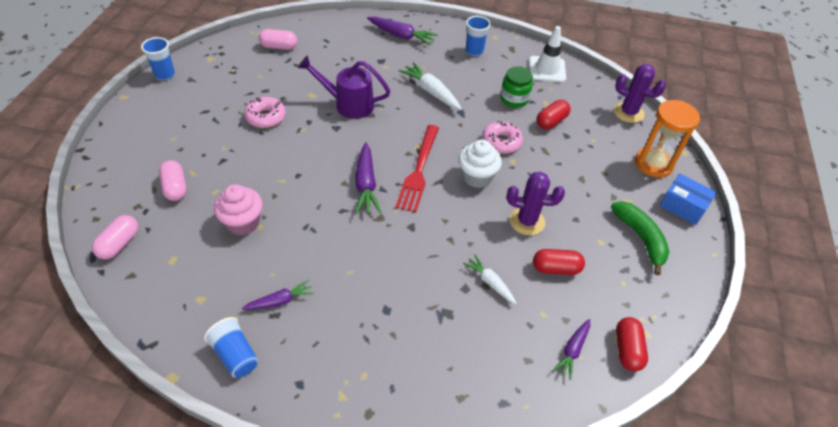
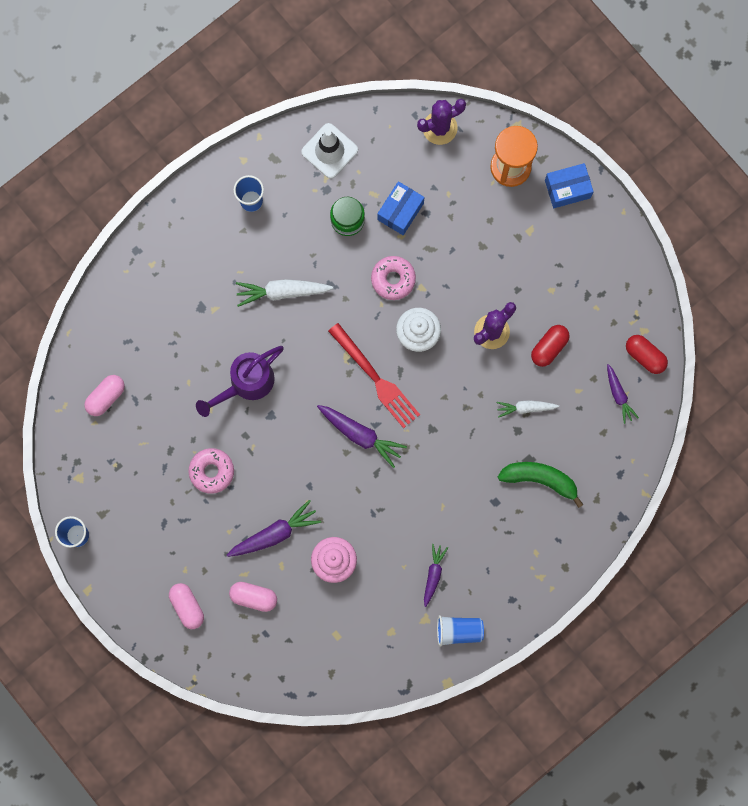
camera: 50 degrees left, 30 degrees up
(119, 244) = (290, 669): pink capsule -> pink capsule (187, 606)
(401, 36) = (174, 257): purple carrot -> purple carrot (275, 533)
(551, 121) = (400, 211): red capsule -> blue box
(640, 238) = (570, 255): green banana -> green banana (540, 479)

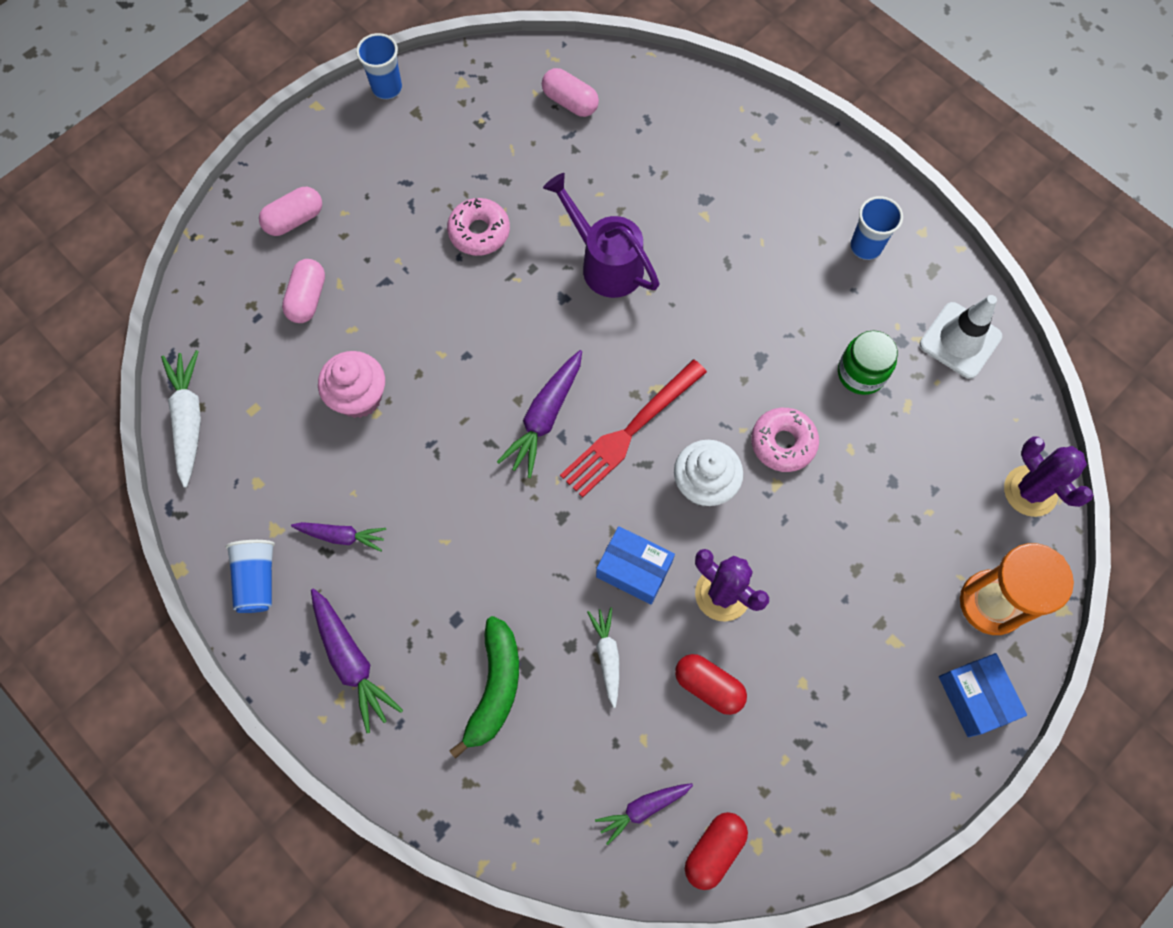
camera: 85 degrees right, 10 degrees down
(275, 533) = (396, 317): purple carrot -> purple carrot (352, 661)
(282, 292) = (741, 297): white carrot -> white carrot (188, 419)
(400, 211) = (888, 445): blue box -> blue box (634, 569)

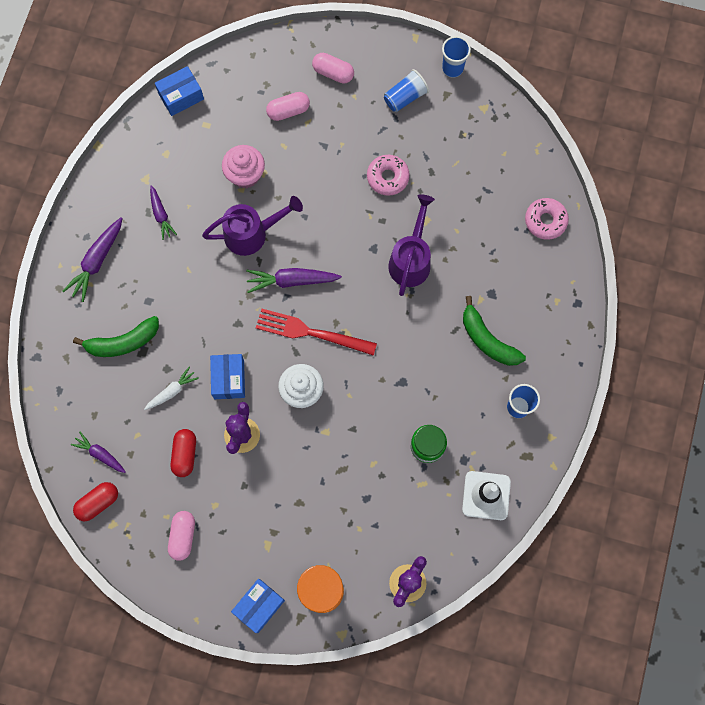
camera: 60 degrees right, 5 degrees up
(188, 419) = (181, 96): white carrot -> blue box
(257, 579) = (114, 187): blue cup -> blue cup (405, 97)
(447, 432) = (252, 234): none -> purple watering can
(570, 102) = (510, 177): pink capsule -> pink capsule (183, 536)
(714, 850) = (98, 503): red capsule -> red capsule turned 45 degrees counterclockwise
(761, 234) = (487, 340): none -> green banana
(783, 443) = (354, 422): pink donut -> pink donut (545, 221)

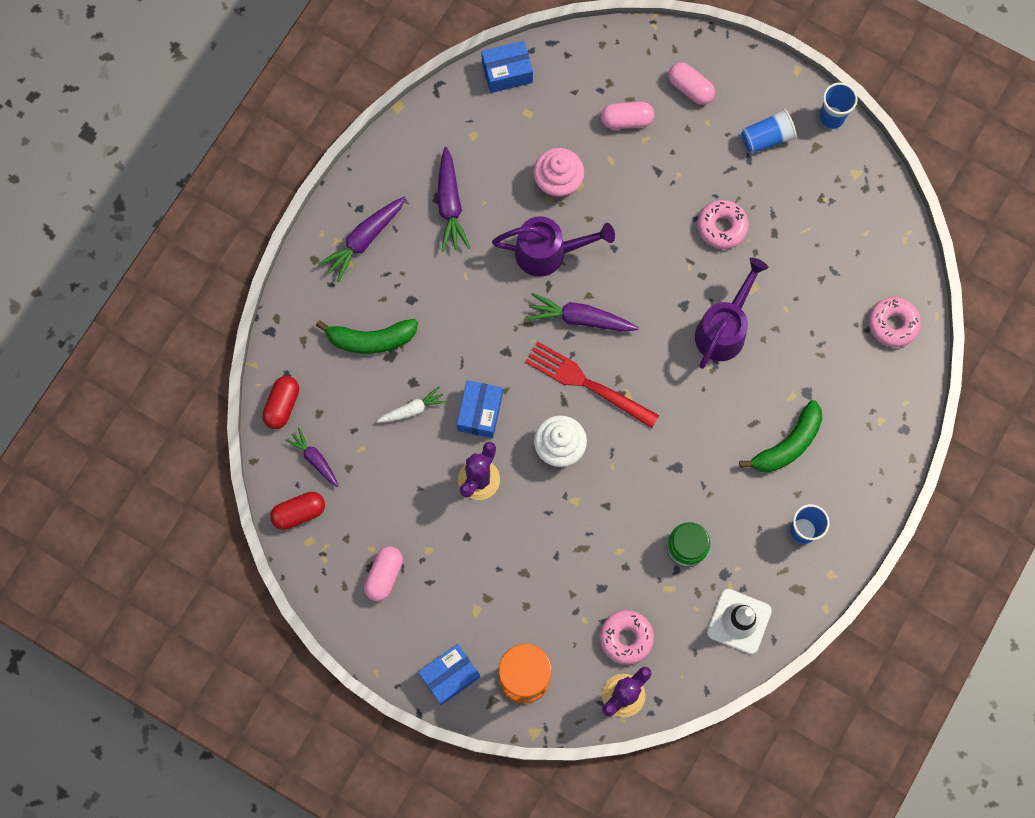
camera: 15 degrees right, 0 degrees up
(161, 215) = (450, 205): purple carrot -> purple carrot, size x1.57
(185, 454) = (409, 484): red capsule -> red capsule (282, 405)
(397, 534) = (626, 638): none -> pink donut
(487, 340) = (788, 444): green banana -> green banana turned 105 degrees counterclockwise

